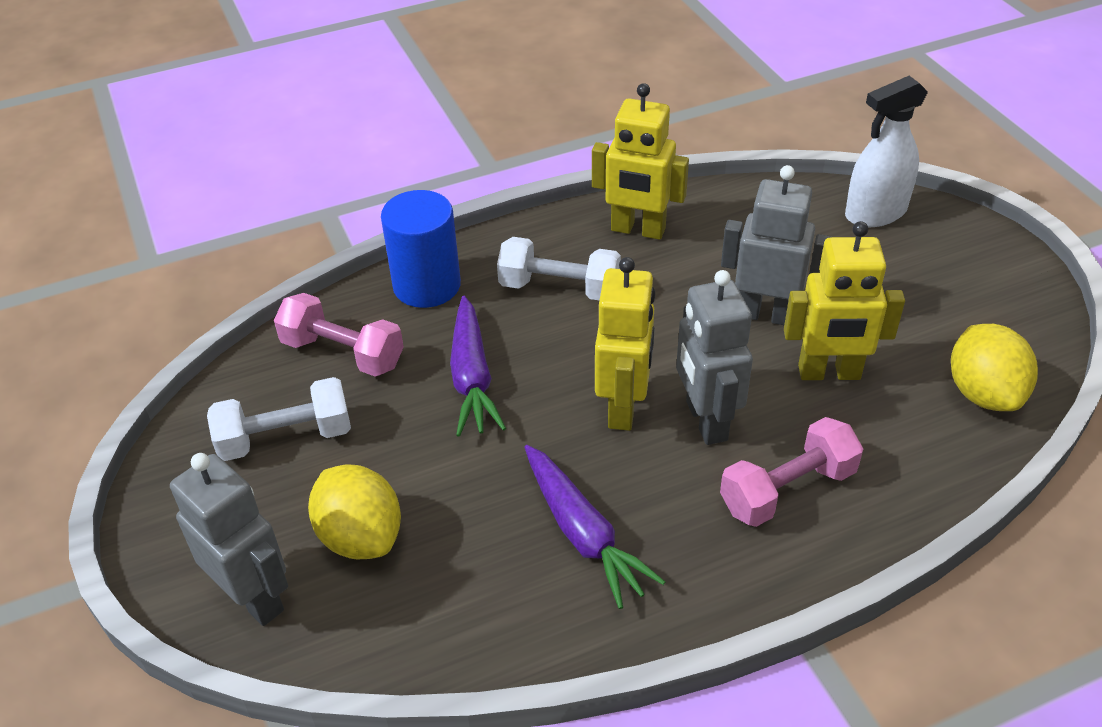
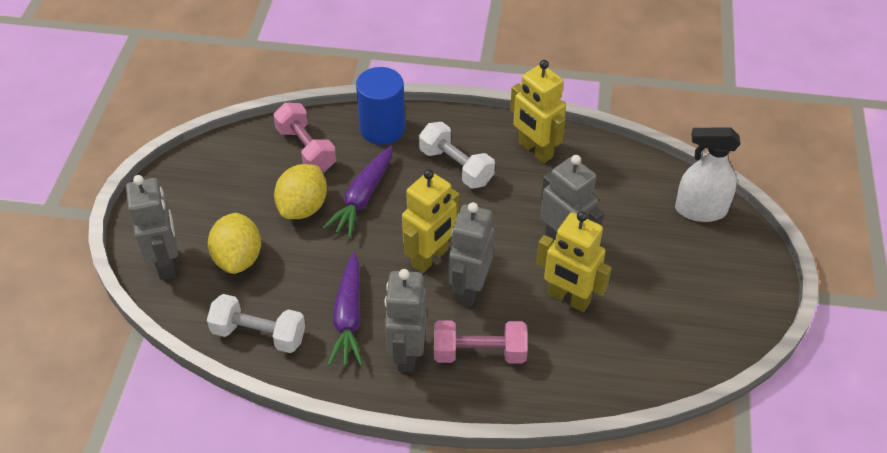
camera: 30 degrees right, 5 degrees up
(285, 437) = (242, 184): white dumbbell -> white dumbbell (259, 334)
(700, 539) = (407, 354): none -> grey robot
(983, 393) = (652, 359): yellow lemon -> yellow lemon (303, 207)

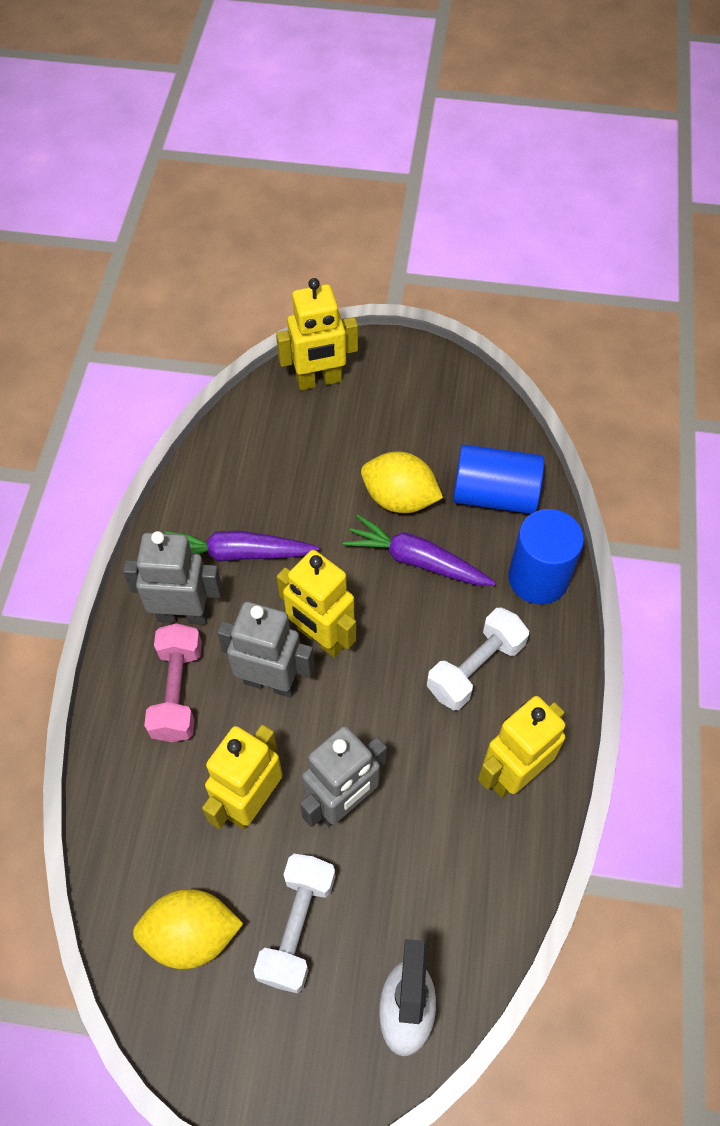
camera: 90 degrees right, 10 degrees up
(167, 263) = (319, 381): grey robot -> yellow robot
(238, 258) = (324, 443): yellow lemon -> yellow lemon (192, 935)
(259, 334) = (221, 471): white dumbbell -> white dumbbell (297, 927)
(306, 149) = (494, 495): pink dumbbell -> blue cylinder

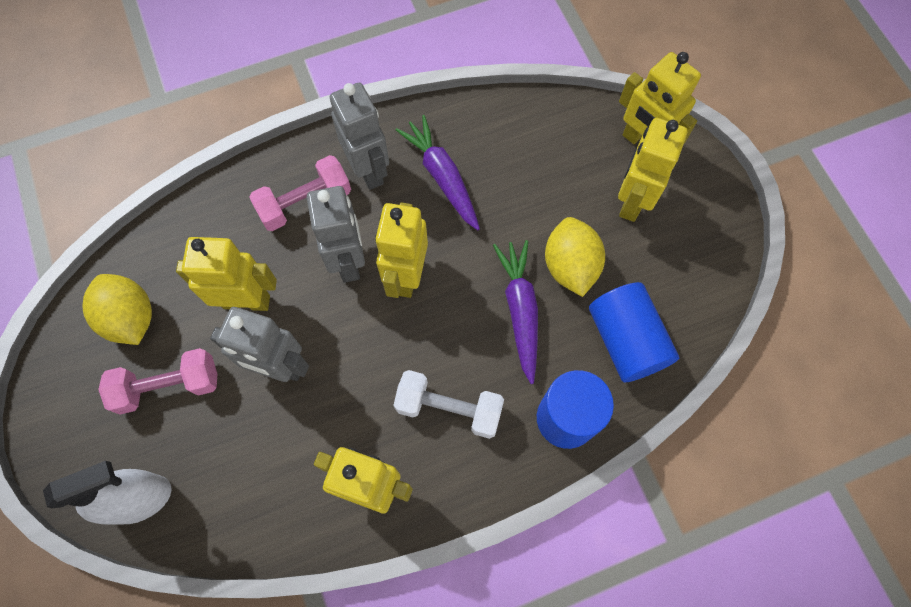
camera: 60 degrees right, 10 degrees up
(297, 927) = (168, 386): white dumbbell -> pink dumbbell
(369, 419) = (632, 201): none -> yellow robot

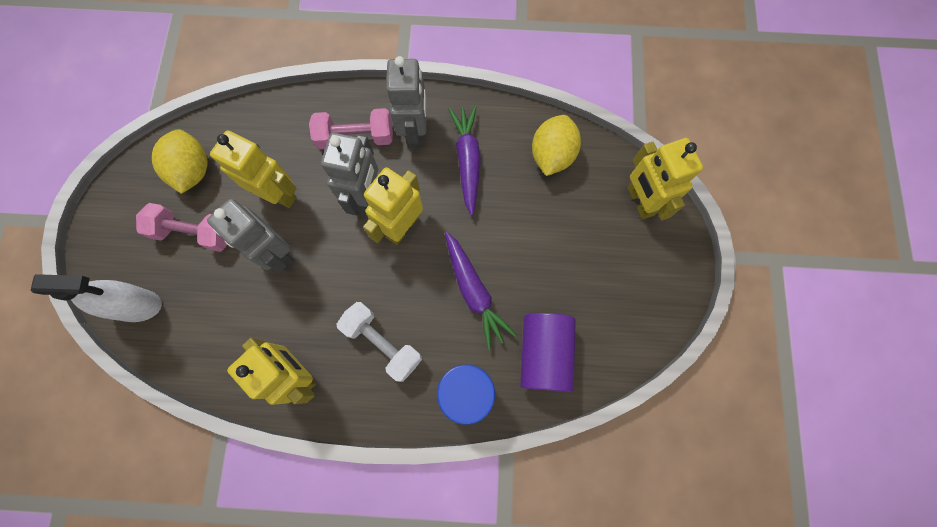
camera: 25 degrees right, 5 degrees up
(520, 310) = (474, 292): purple carrot -> purple carrot turned 135 degrees clockwise
(570, 266) = (530, 275): yellow lemon -> yellow lemon (552, 155)
(625, 340) = (544, 354): blue cylinder -> purple cylinder
(632, 201) = (607, 245): yellow robot -> none

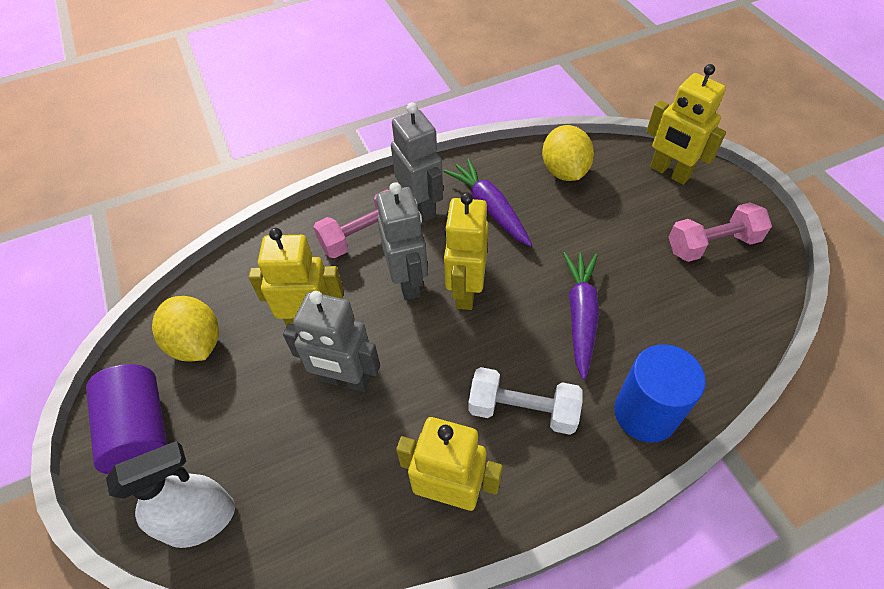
camera: 25 degrees left, 20 degrees down
(195, 233) = (233, 404): pink dumbbell -> pink dumbbell (712, 244)
(474, 292) = (580, 315): purple carrot -> purple carrot turned 120 degrees counterclockwise
(544, 354) = (691, 336): purple cylinder -> purple cylinder (140, 430)

